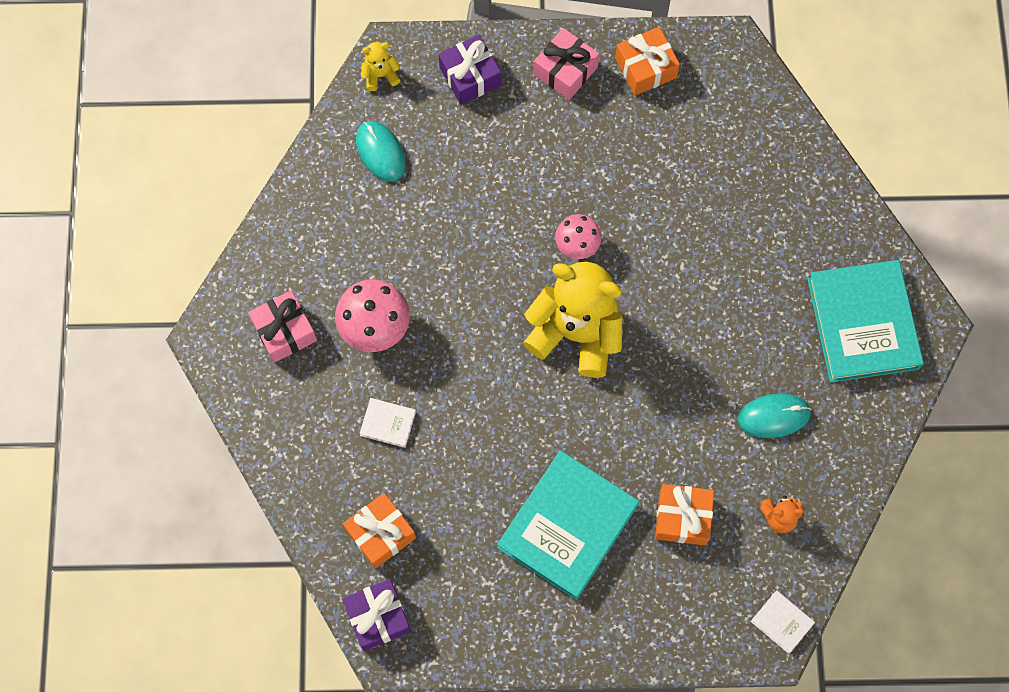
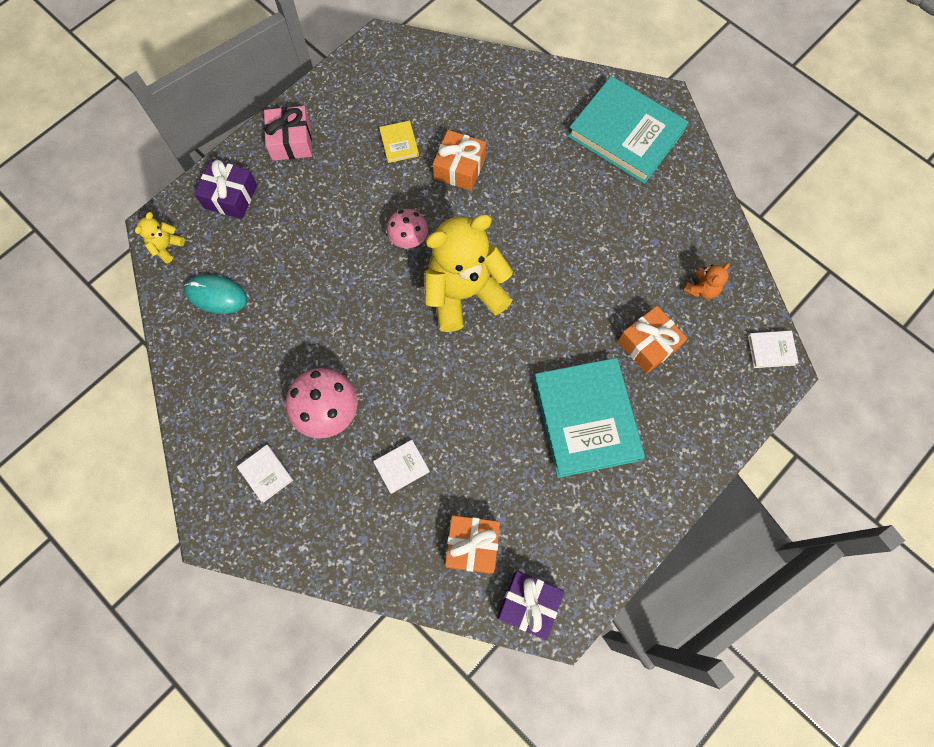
camera: 45 degrees left, 0 degrees up
(284, 331) = (266, 473): pink gift -> white book
(645, 68) = (341, 98): orange gift -> orange gift (459, 168)
(654, 153) = (399, 143): none -> yellow book
(773, 416) = (634, 233): turquoise mouse -> none

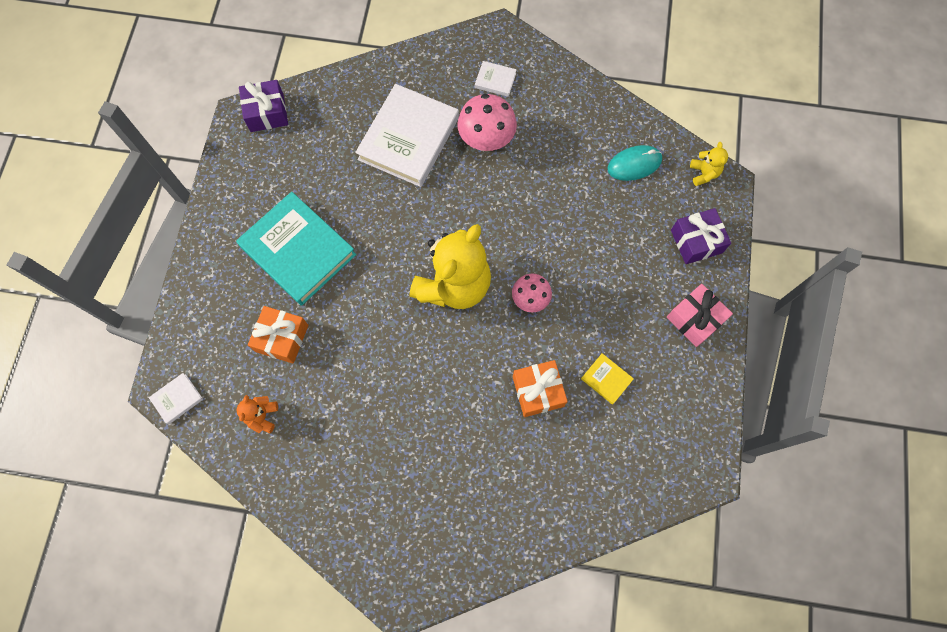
camera: 145 degrees right, 0 degrees up
(401, 467) = (409, 139): white book -> white book, size x2.38
(472, 545) = (326, 123): orange gift -> none
(626, 133) = (415, 532): turquoise book -> none

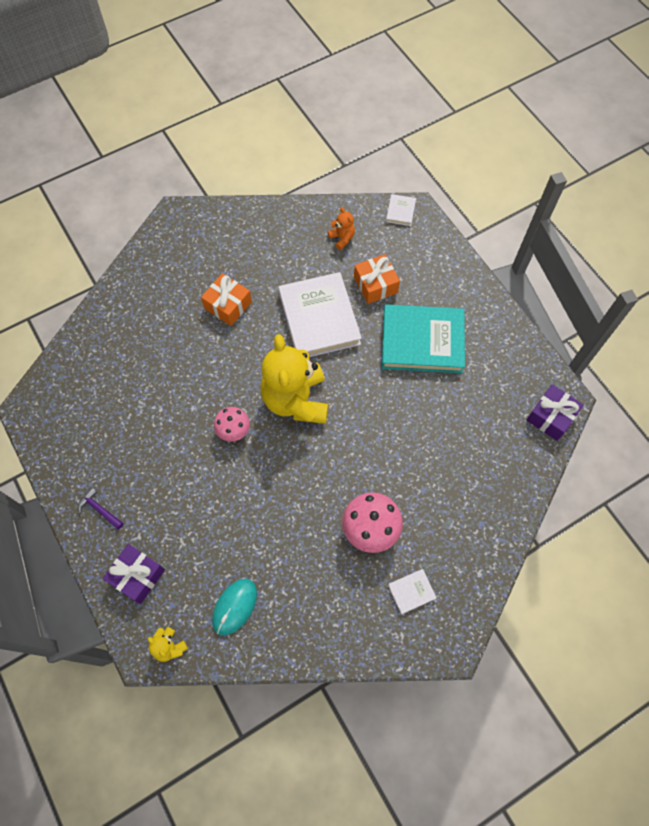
camera: 140 degrees right, 5 degrees down
(409, 139) = (429, 482): white book -> white book (319, 318)
(538, 391) = (180, 375): orange gift -> orange gift (228, 305)
(606, 379) = (138, 417): yellow book -> none
(695, 319) = (100, 509): pink gift -> purple hammer

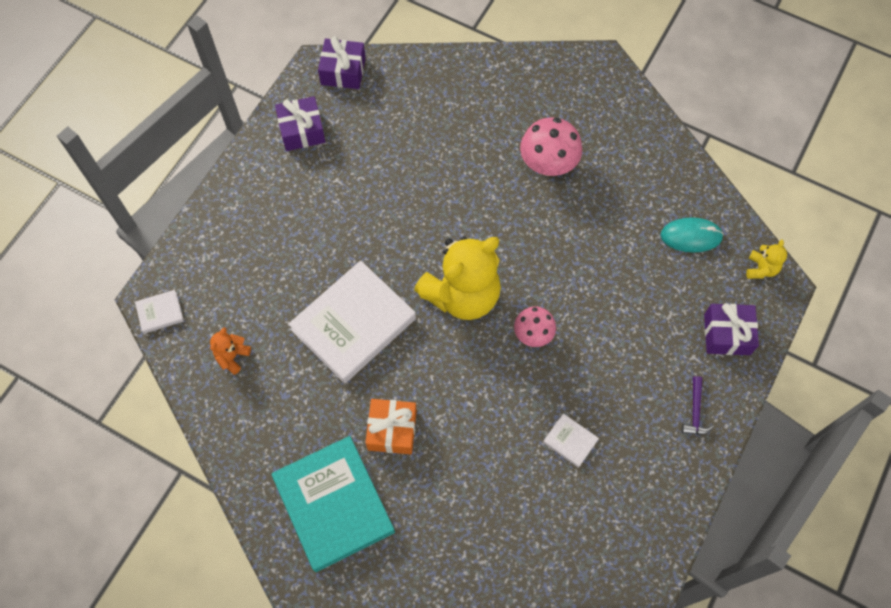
camera: 120 degrees left, 0 degrees up
(375, 285) = (278, 289): orange gift -> none
(411, 591) = (579, 109): white book -> white book (570, 441)
(422, 341) = (323, 212): turquoise book -> turquoise book (333, 504)
(505, 360) = (302, 130): none -> purple gift

